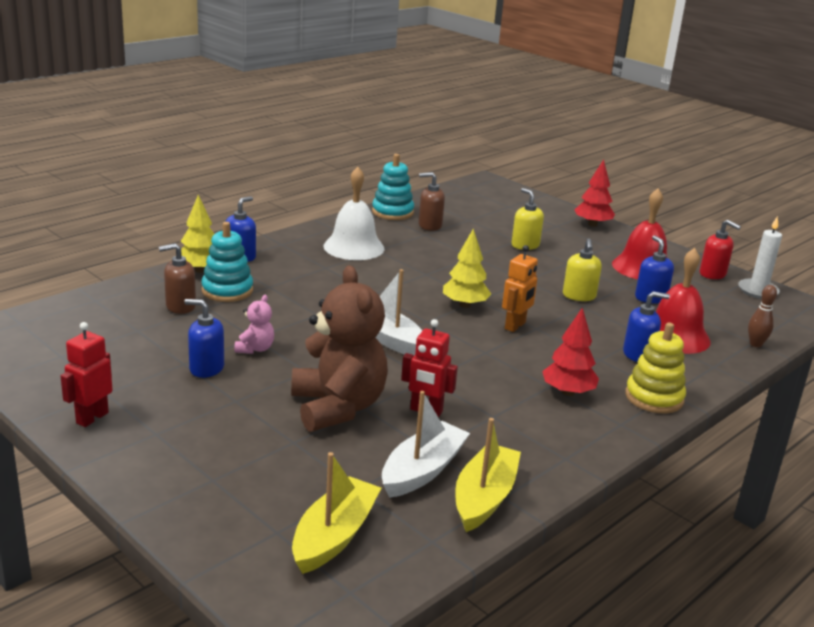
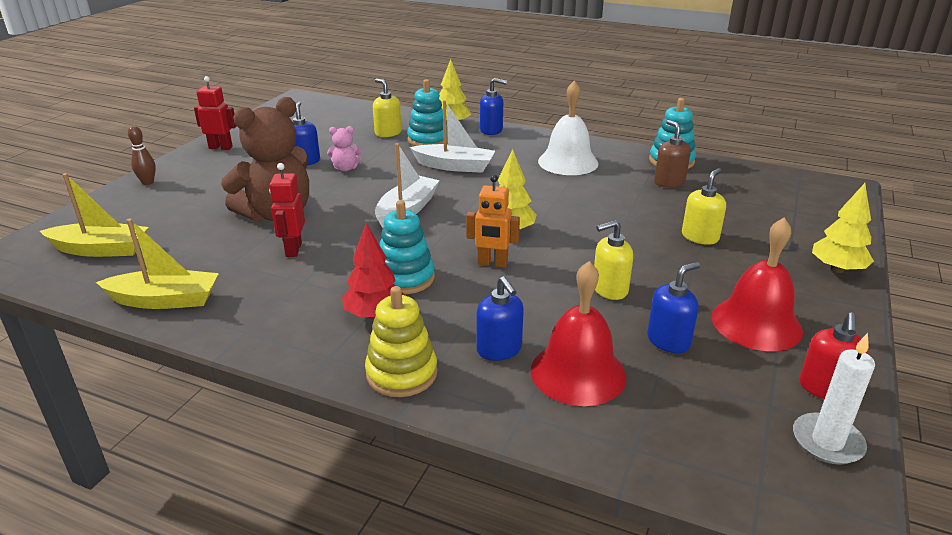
camera: 70 degrees right, 5 degrees up
(180, 306) = (388, 133): brown soap dispenser -> yellow soap dispenser
(422, 470) = (198, 265): white boat -> white boat (454, 166)
(516, 367) = (405, 278): none -> turquoise stacking toy
(592, 224) = (837, 269): red tree -> yellow tree
(755, 344) = (628, 451): brown bowling pin -> brown bowling pin (148, 182)

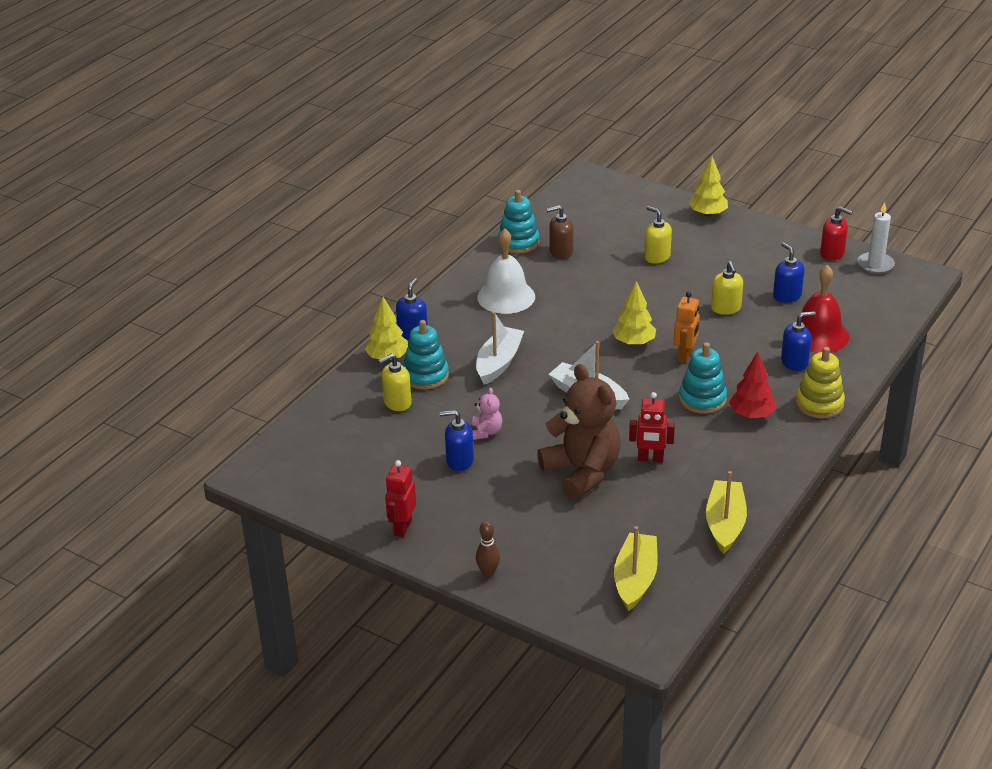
camera: 80 degrees left, 5 degrees up
(756, 323) = (769, 260): red bell -> none

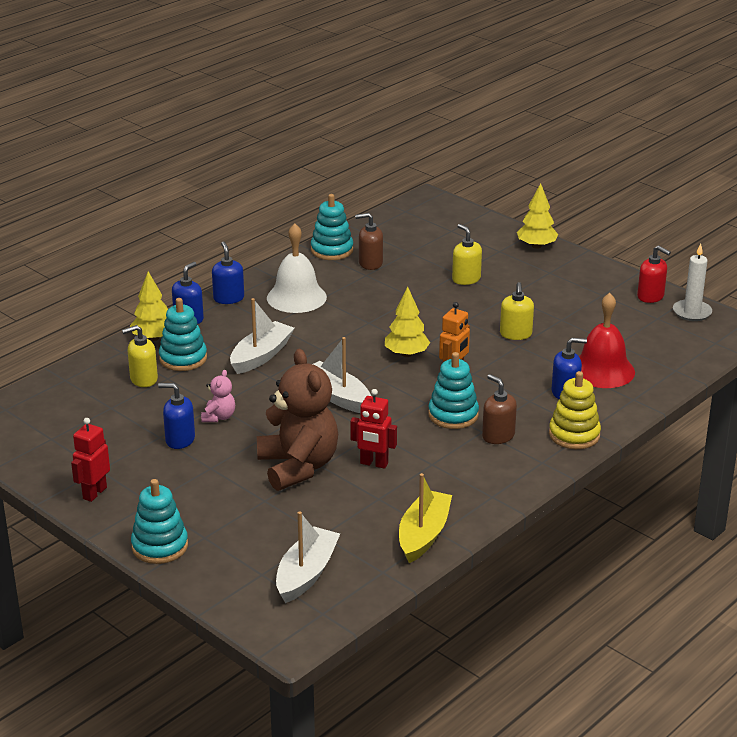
camera: 10 degrees right, 5 degrees down
(488, 572) = (160, 546): brown bowling pin -> turquoise stacking toy
(635, 579) = (306, 574): yellow boat -> white boat
(751, 415) = (498, 436): red tree -> brown soap dispenser
(787, 296) = (585, 330): blue soap dispenser -> blue soap dispenser (228, 298)

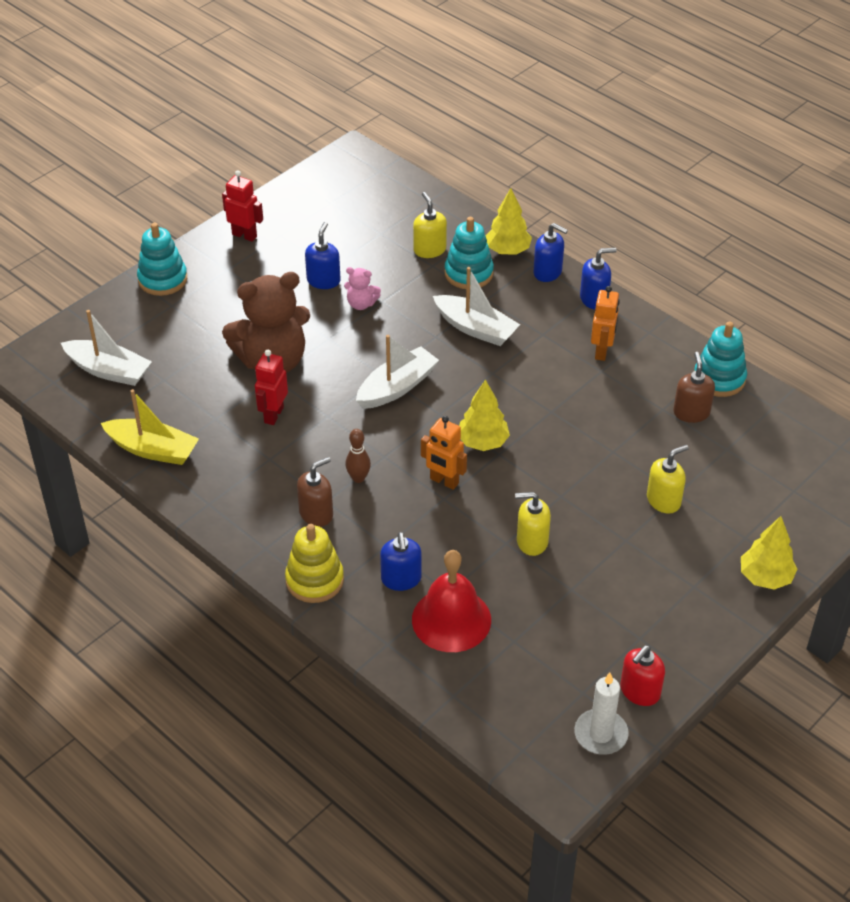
camera: 90 degrees right, 15 degrees up
(296, 297) = (602, 351): white bell -> orange robot
(453, 415) = (358, 478): turquoise stacking toy -> brown bowling pin

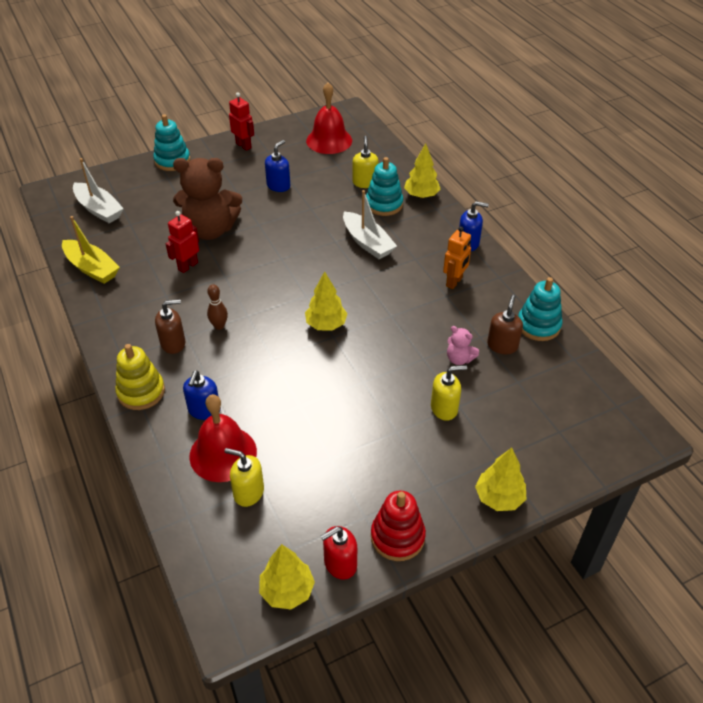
camera: 20 degrees right, 0 degrees up
(352, 202) = (329, 140): none -> red bell
(361, 304) = (295, 207): pink teddy bear -> pink teddy bear (459, 359)
(397, 387) = (286, 269): white boat -> none
(444, 481) = (280, 345): orange robot -> none
(531, 541) = (320, 410): yellow soap dispenser -> yellow soap dispenser (248, 492)
(548, 272) = (443, 217): blue soap dispenser -> none
(600, 734) = (287, 591): white candle -> yellow tree
(683, 647) = (397, 537): none -> red stacking toy

